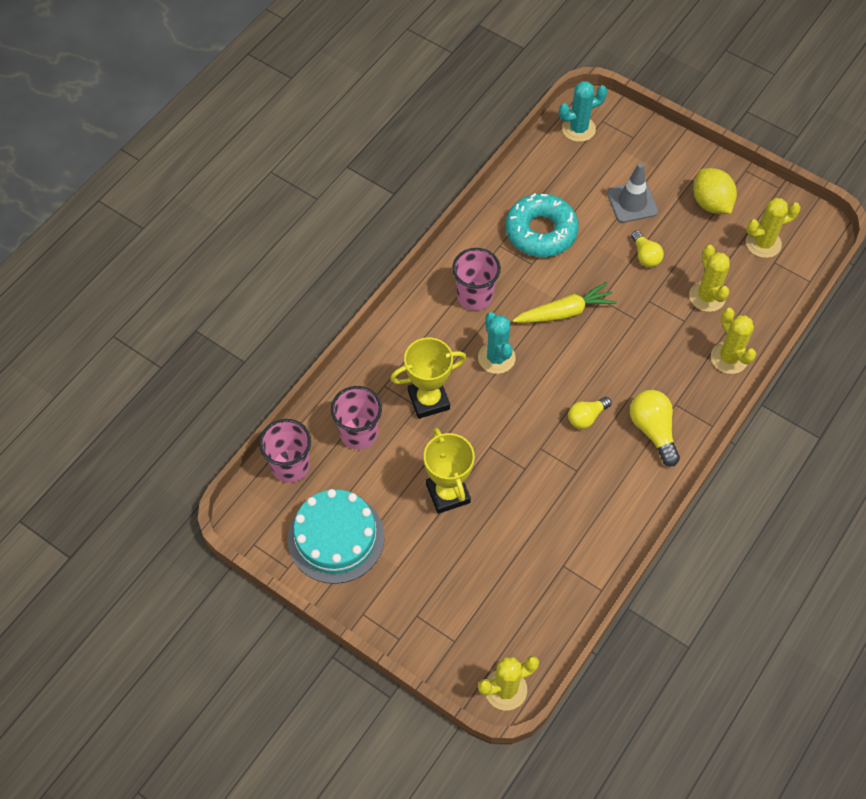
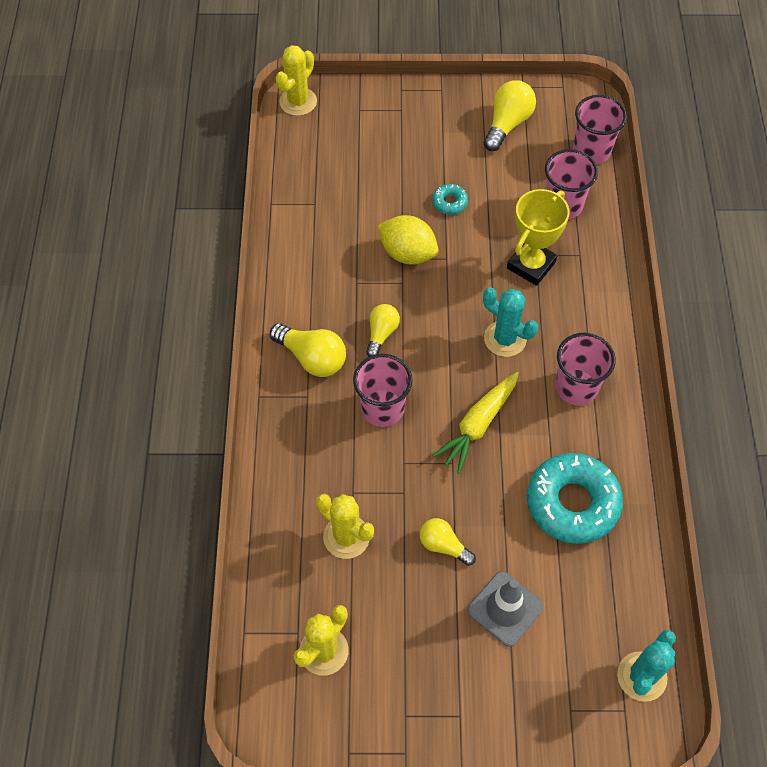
camera: 145 degrees right, 0 degrees up
(336, 537) = (507, 124): turquoise cake -> yellow light bulb
(448, 493) = (450, 202): yellow trophy -> turquoise donut
(624, 363) = (382, 408): none -> pink cup
(711, 203) = (416, 669): yellow lemon -> yellow lemon (407, 253)
(729, 358) = (282, 478): yellow cactus -> none

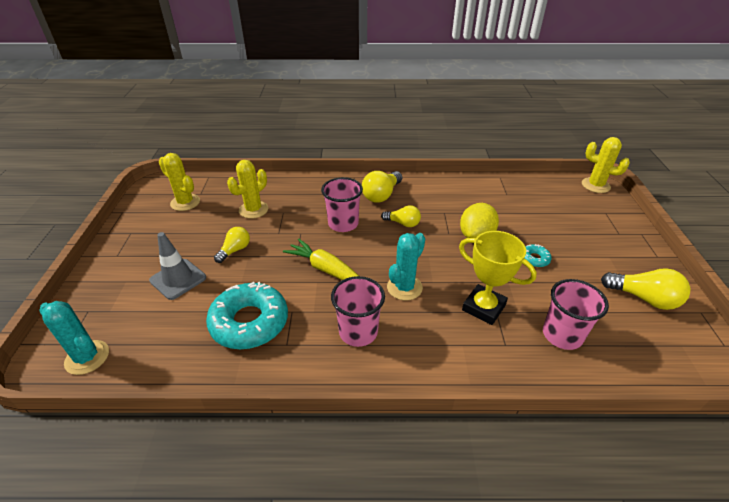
camera: 90 degrees right, 20 degrees down
(591, 151) = (646, 364): pink cup -> none

